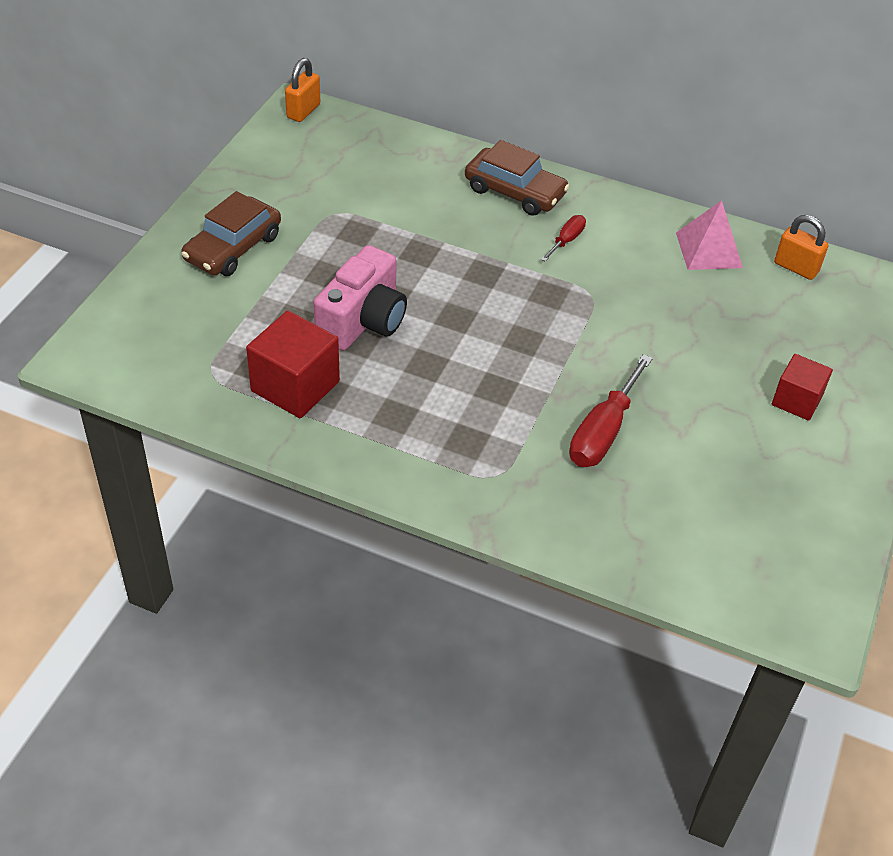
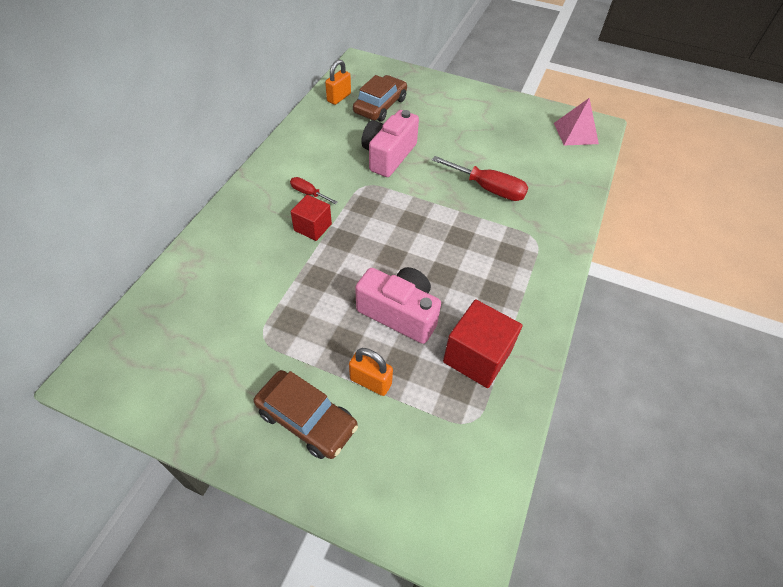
camera: 90 degrees left, 5 degrees up
(303, 111) = (96, 371): orange padlock -> orange padlock (370, 381)
(515, 192) = (249, 218): brown car -> brown car (380, 106)
(661, 321) = (388, 155): none -> pink camera
(709, 250) = (321, 129): pink pyramid -> pink pyramid (575, 133)
(796, 400) = (448, 112): red cube -> red cube (312, 227)

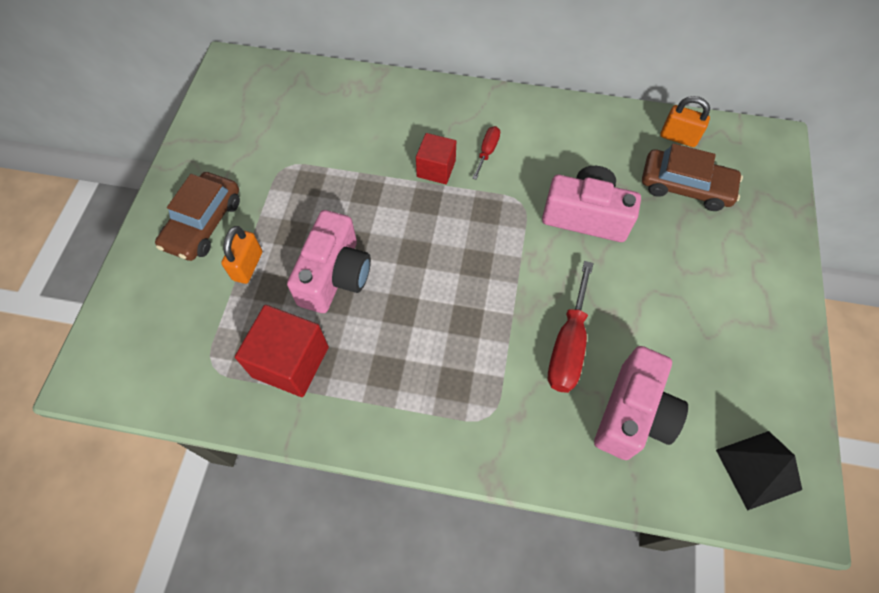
camera: 80 degrees right, 10 degrees up
(539, 172) = (632, 414): none -> pink camera
(575, 133) = (758, 469): pink pyramid -> black pyramid

